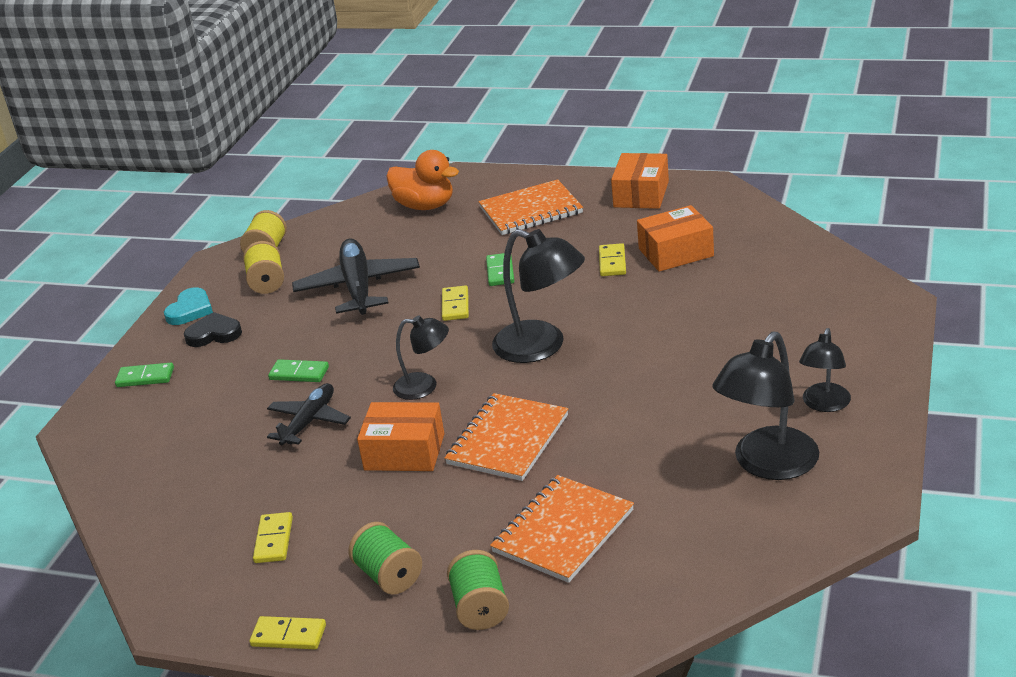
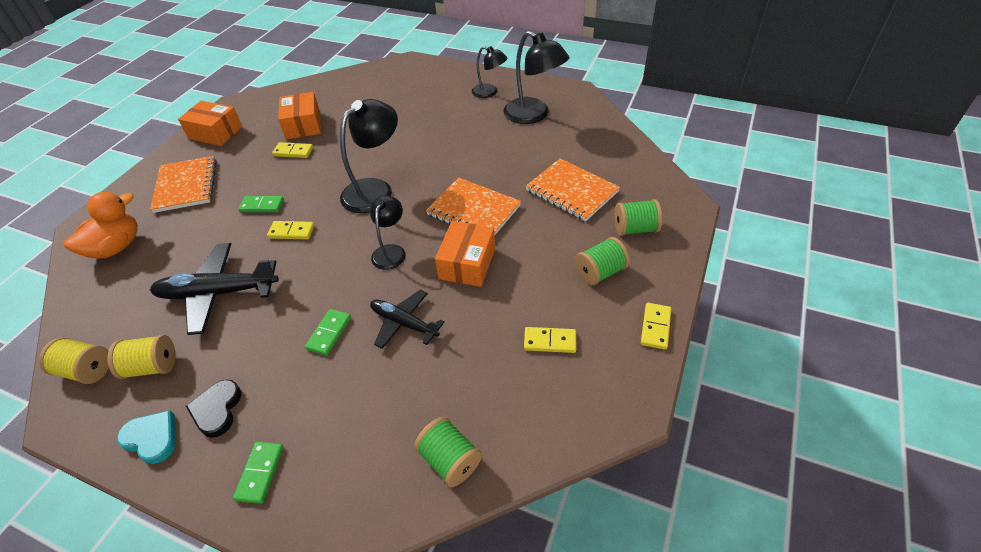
camera: 85 degrees left, 15 degrees up
(135, 487) = (450, 460): none -> green spool

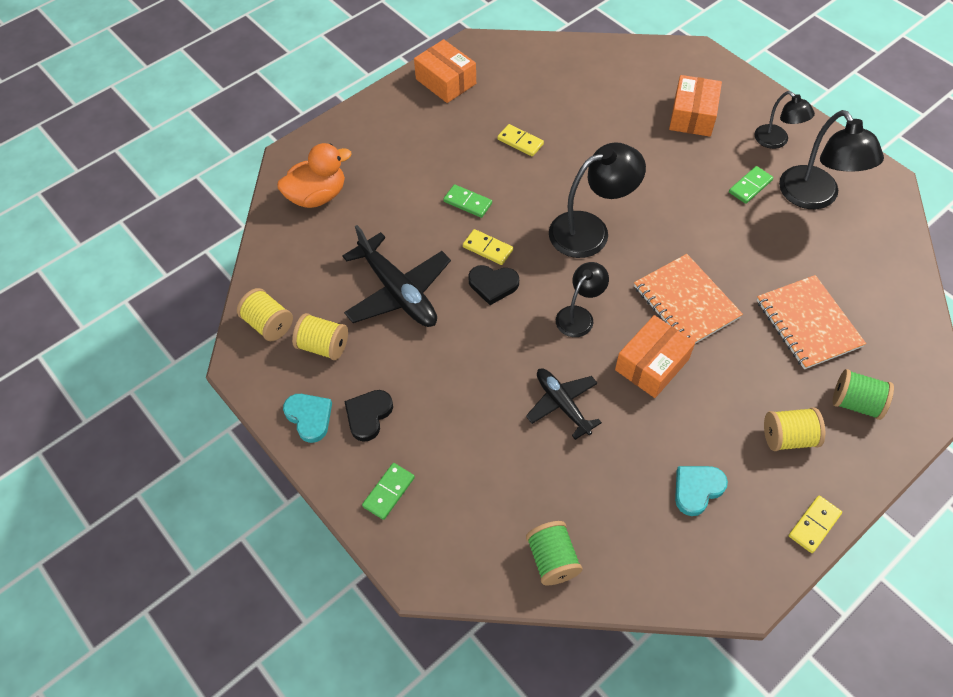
camera: 25 degrees right, 10 degrees up
(186, 186) = (399, 144): orange notebook -> none
(218, 293) = (398, 292): black plane -> black plane turned 150 degrees counterclockwise
(303, 125) = (542, 107): orange box -> orange box (692, 116)
(306, 256) = (493, 285): none -> black heart
(329, 333) = (488, 382): green domino -> green domino (750, 186)
(550, 341) = (697, 489): yellow domino -> turquoise heart
(600, 272) = (788, 437): green spool -> yellow spool

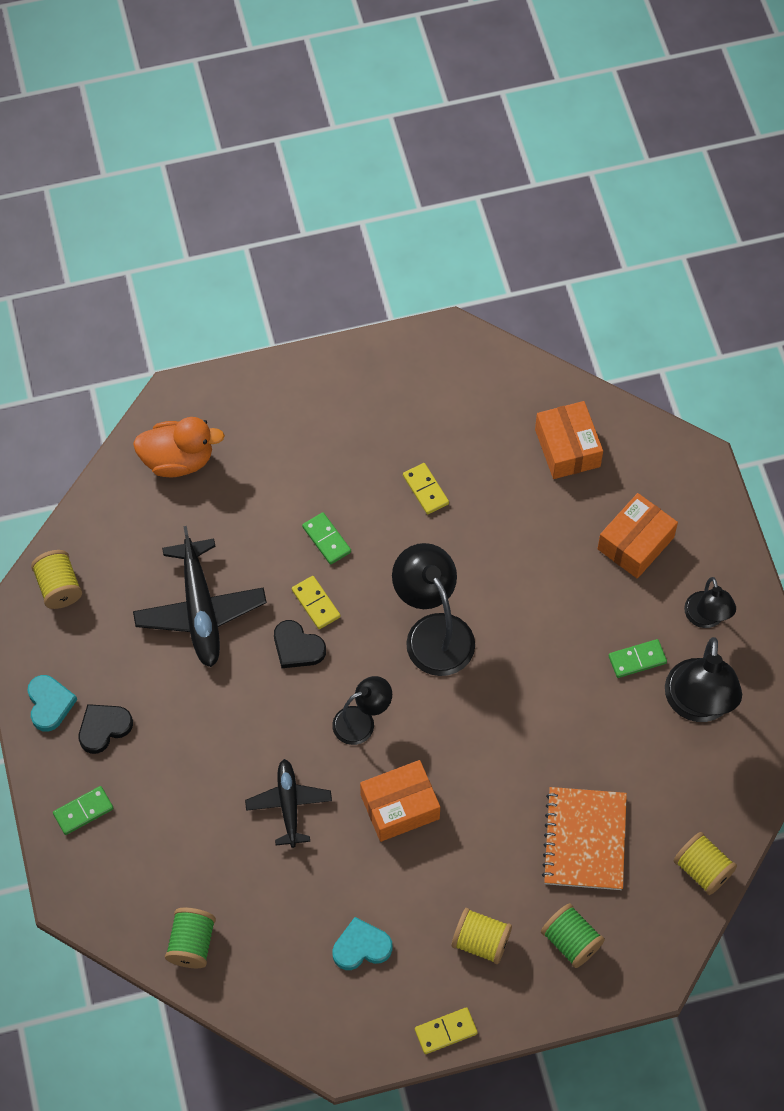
camera: 25 degrees right, 5 degrees up
(323, 346) = (99, 636): yellow spool -> yellow spool (702, 869)
(446, 81) = (391, 373): orange box -> orange box (567, 448)
(590, 230) = (433, 632): black lamp -> black lamp turned 120 degrees counterclockwise
(686, 302) = (477, 758): orange notebook -> none

